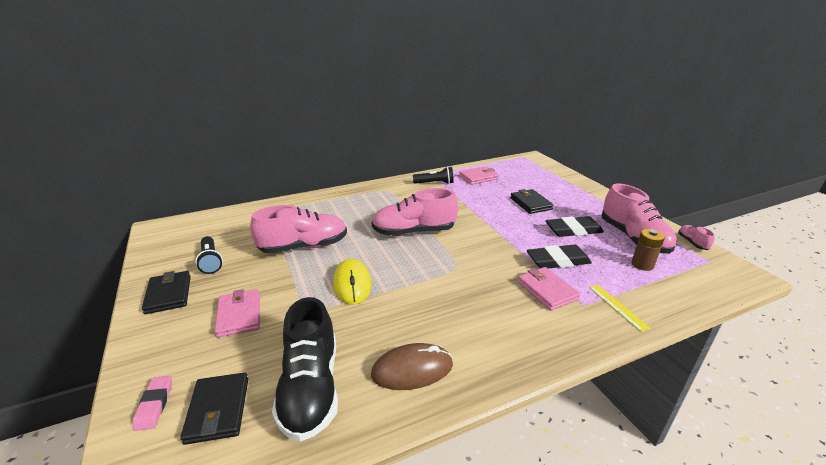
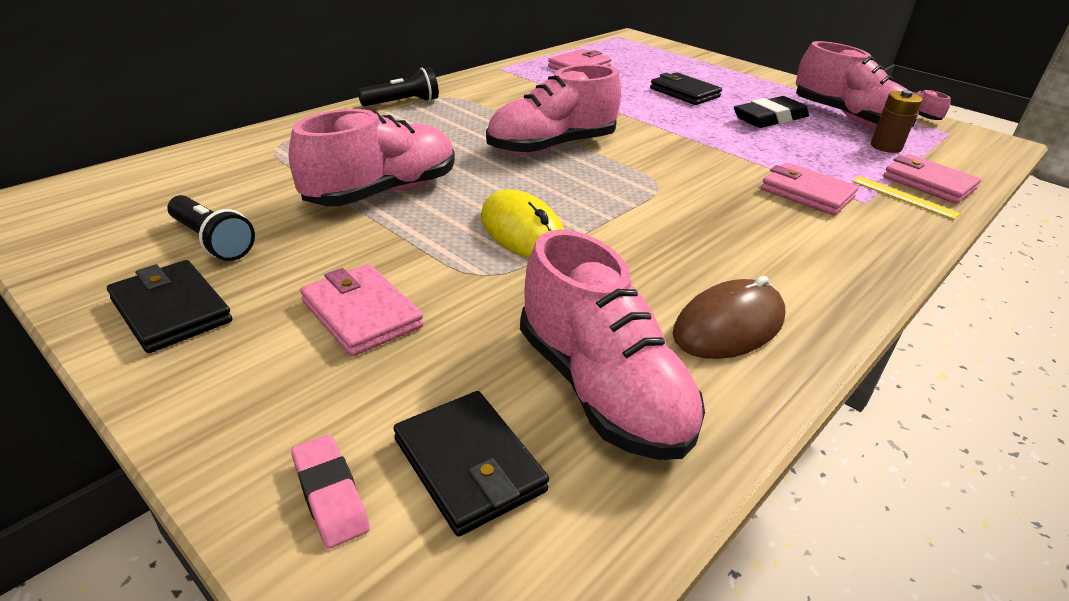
camera: 25 degrees left, 5 degrees up
(311, 388) = (601, 389): black shoe -> pink shoe
(435, 183) = (520, 79): black flashlight -> black flashlight (403, 103)
(558, 261) = (786, 156): black eraser -> none
(648, 299) = (928, 183): none -> pink wallet

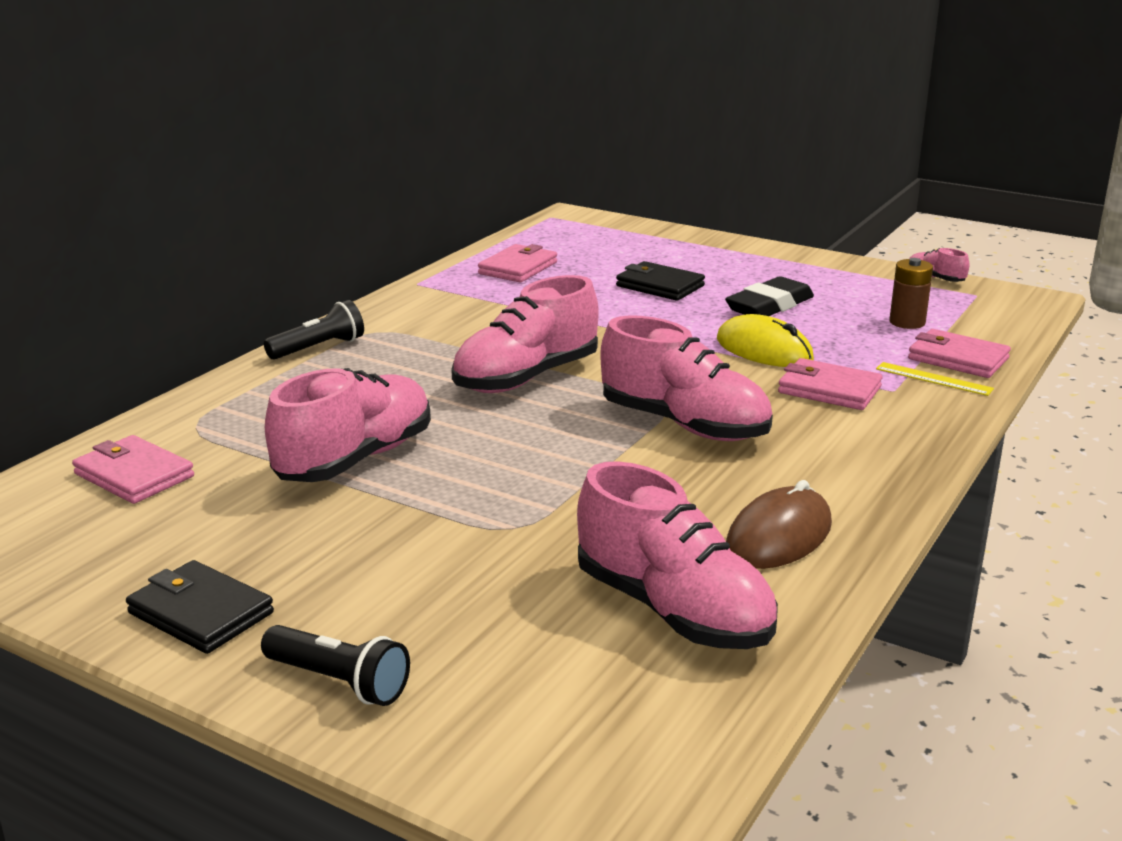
camera: 10 degrees left, 10 degrees down
(212, 241) = (195, 540): black flashlight -> black flashlight (339, 682)
(330, 494) = (461, 731): pink eraser -> none
(361, 314) = (404, 584): pink wallet -> pink wallet (134, 475)
(469, 465) = (575, 689): black wallet -> none
(522, 231) = (534, 478): yellow mouse -> yellow mouse (764, 350)
(847, 119) = (859, 293): pink shoe -> pink shoe (684, 425)

